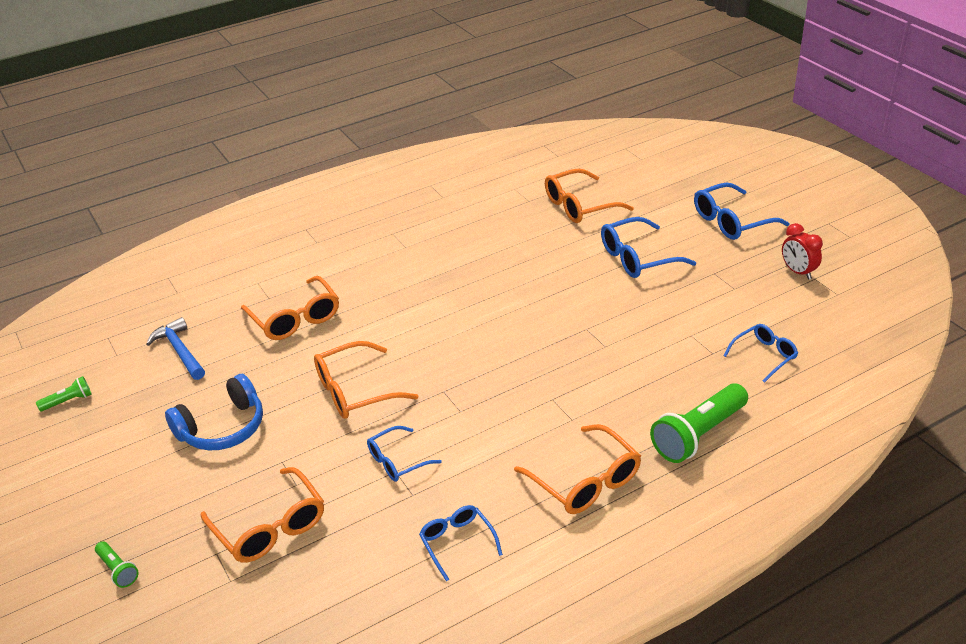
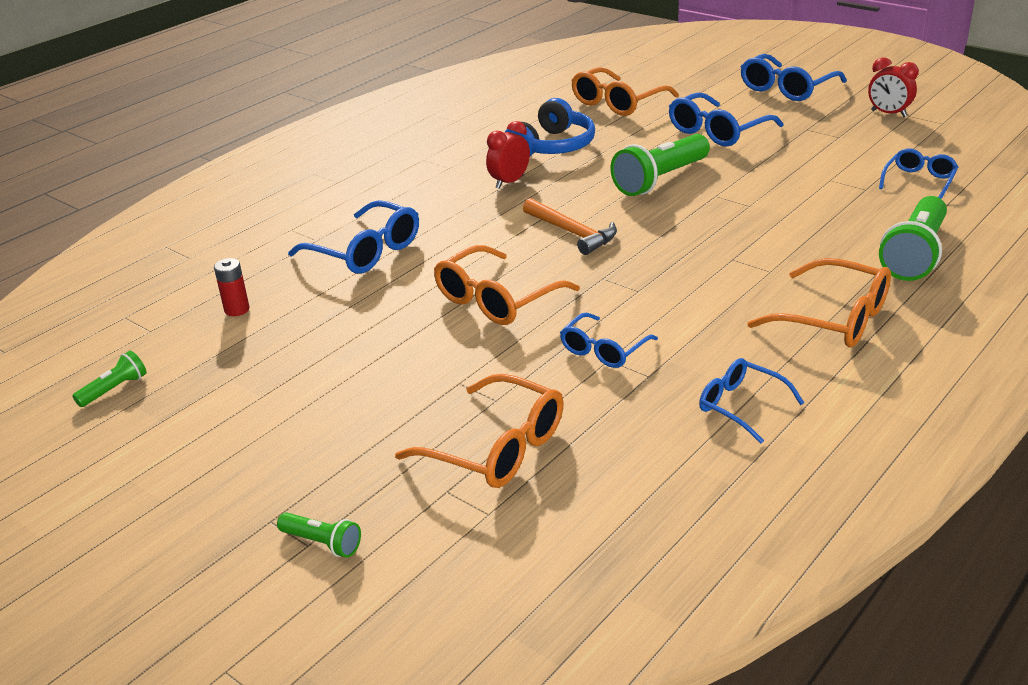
camera: 20 degrees left, 5 degrees down
(180, 351) = (237, 310): blue hammer -> red battery
(223, 428) = (354, 369): blue headphones -> blue headphones (552, 146)
(295, 318) = (366, 251): orange glasses -> blue glasses
(439, 274) = (509, 182): none -> red clock
(451, 339) = (572, 233): none -> orange hammer
(554, 300) = (660, 180): none -> green flashlight

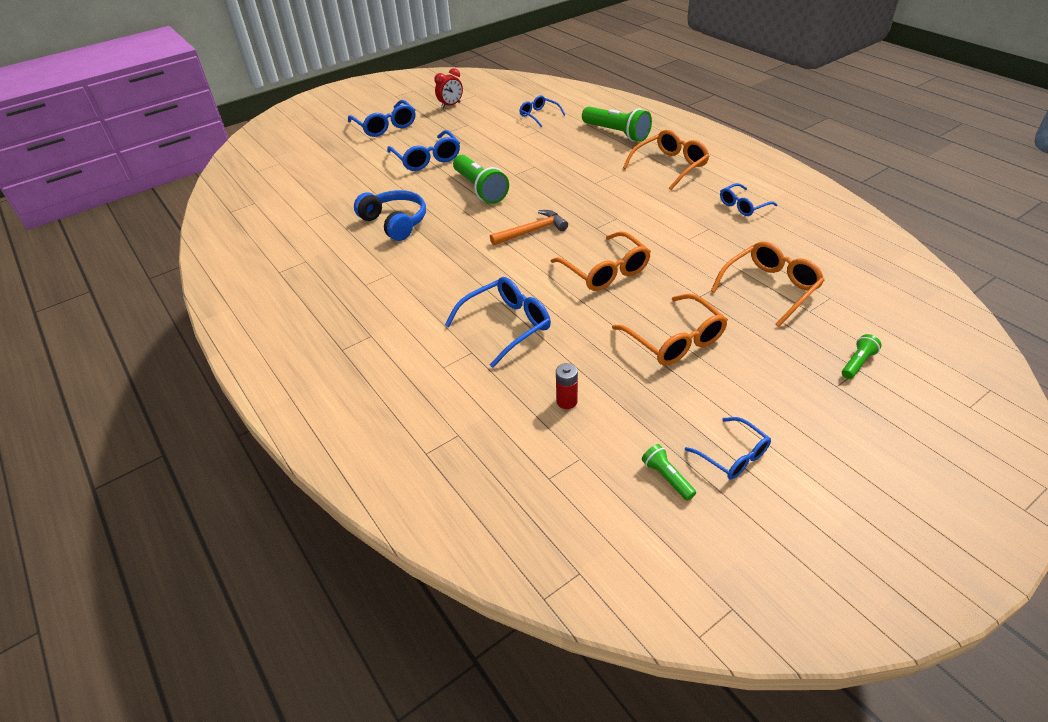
camera: 75 degrees left, 10 degrees up
(509, 182) = (439, 248): red clock -> none
(603, 350) = (678, 239): blue glasses -> blue glasses (733, 456)
(617, 103) = (345, 187): orange glasses -> orange glasses (675, 340)

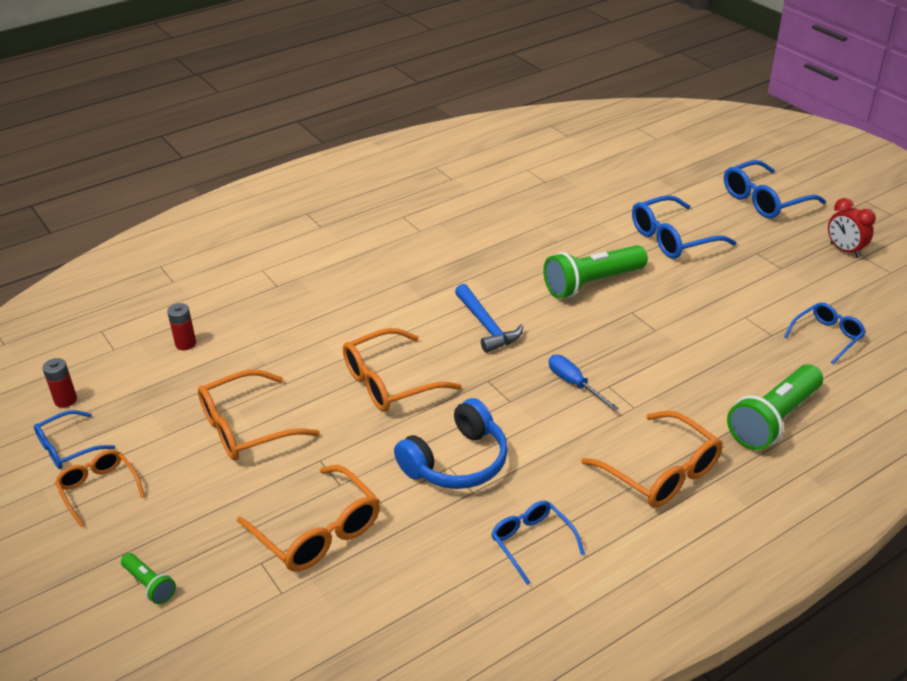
camera: 90 degrees right, 5 degrees down
(395, 222) = (518, 225): blue headphones -> blue headphones (457, 462)
(506, 325) = (310, 307): blue glasses -> none
(532, 231) = (486, 325): orange hammer -> blue hammer
(595, 194) = (574, 384): none -> blue screwdriver
(667, 477) = (65, 400): green flashlight -> red battery
(776, 418) = (99, 489): none -> orange glasses

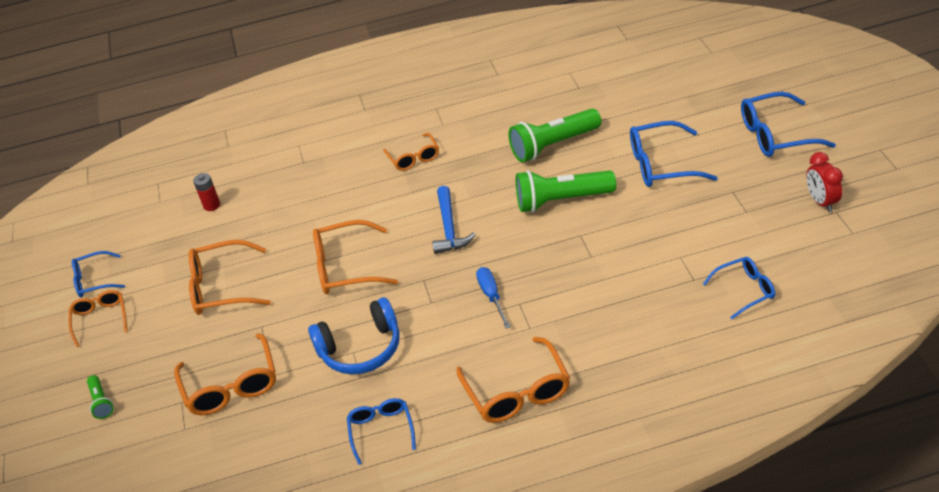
camera: 25 degrees right, 5 degrees up
(65, 400) = (109, 240): red battery -> none
(405, 265) = (413, 158): none -> orange glasses
(773, 420) = (643, 363): green flashlight -> green flashlight (553, 145)

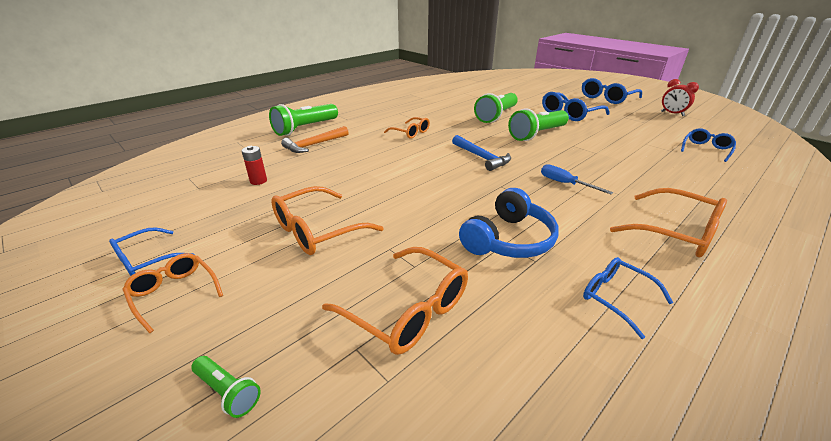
camera: 35 degrees left, 10 degrees down
(295, 156) = (314, 145): none -> orange hammer
(306, 119) = (305, 128): none -> green flashlight
(346, 267) = (427, 192): orange glasses -> none

